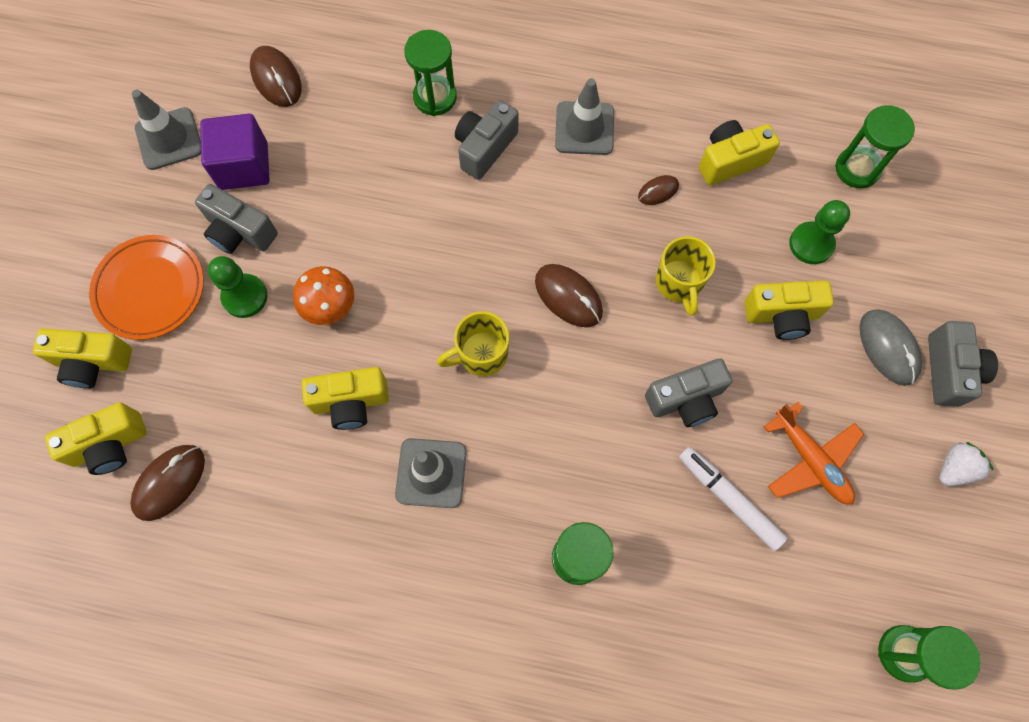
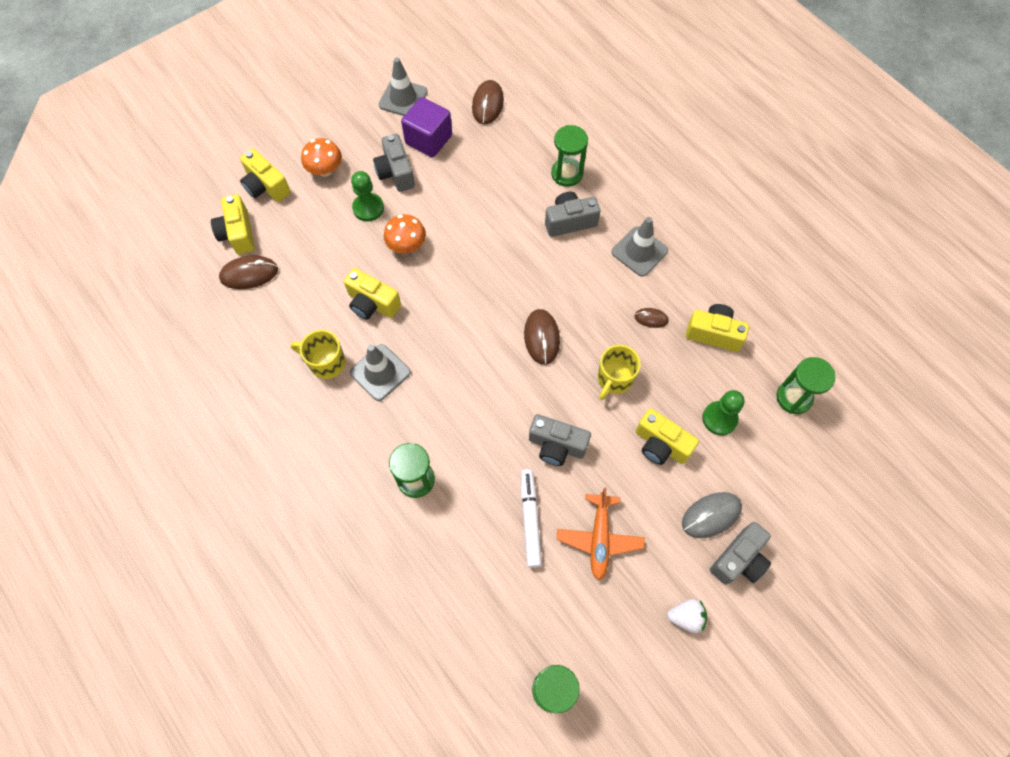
camera: 40 degrees right, 5 degrees down
(109, 445) = (238, 233): yellow camera -> yellow camera turned 60 degrees clockwise
(150, 289) = (325, 170): orange plate -> orange mushroom
(481, 354) = (464, 332): yellow mug -> yellow mug (326, 362)
(888, 348) = (711, 515): grey mouse -> grey mouse turned 45 degrees clockwise

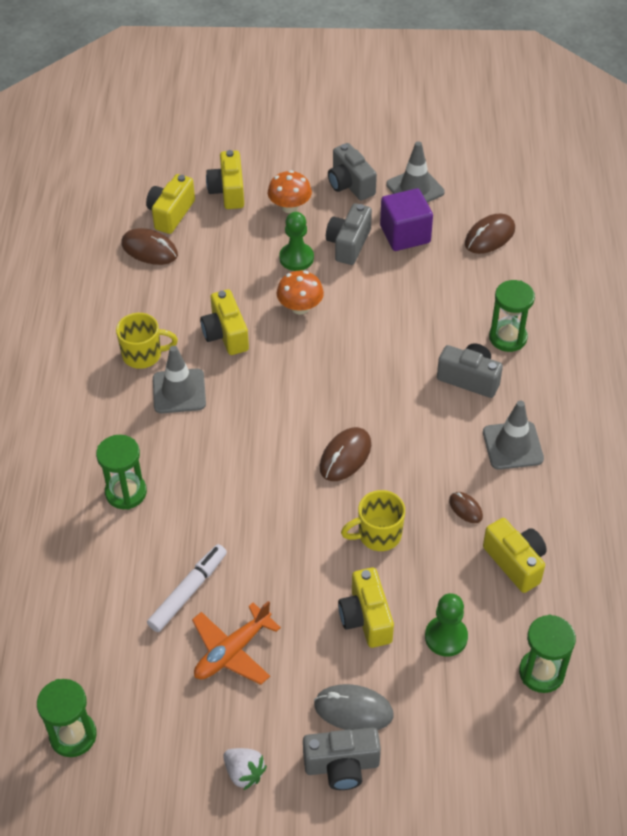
camera: 40 degrees right, 15 degrees down
(326, 362) = (143, 355): yellow mug -> yellow mug turned 120 degrees clockwise
(556, 446) = (270, 551): grey camera -> grey camera (350, 184)

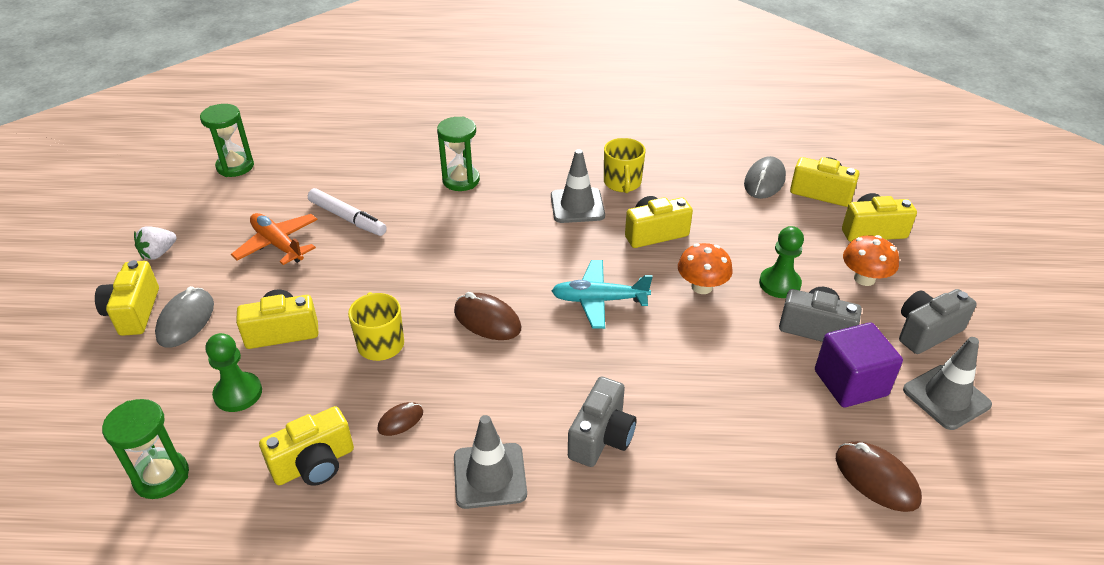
camera: 90 degrees right, 10 degrees down
(149, 250) = (764, 181): brown mouse -> grey mouse
(318, 377) = (599, 300): none -> turquoise plane
(342, 765) = (134, 312): grey camera -> yellow camera
(508, 337) = (678, 485): green hourglass -> none

